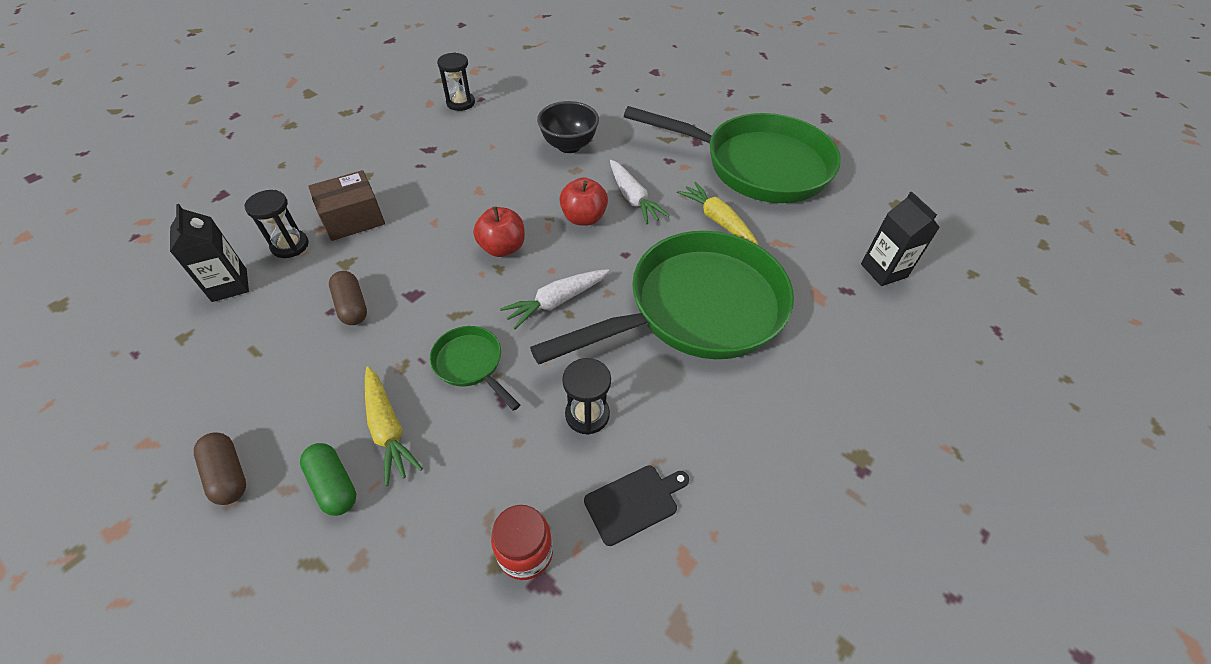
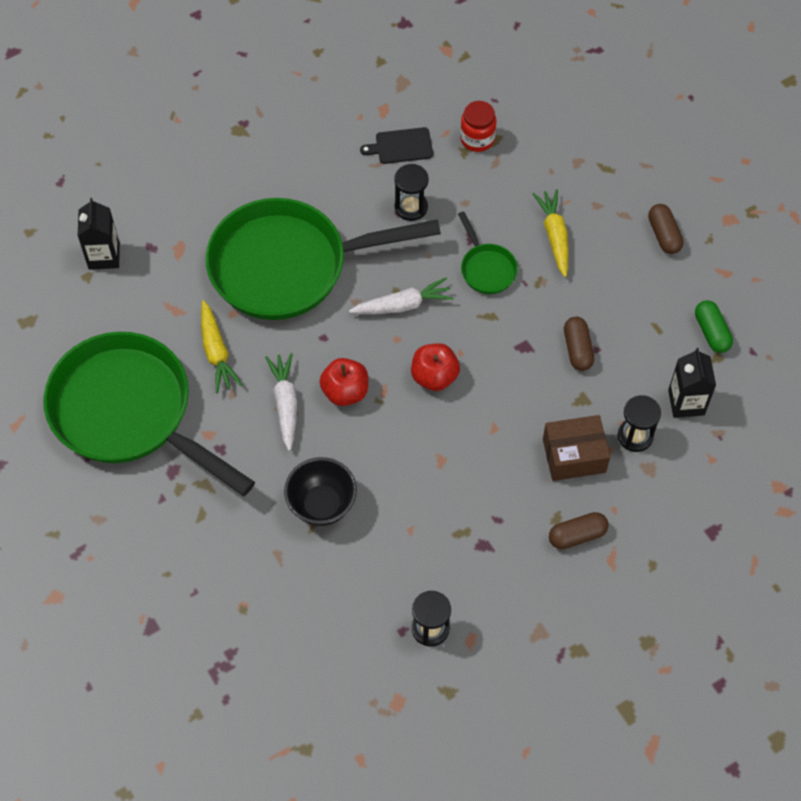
camera: 160 degrees left, 10 degrees up
(334, 485) = (593, 209): green capsule -> green capsule (711, 332)
(348, 169) = (577, 535): none -> brown capsule

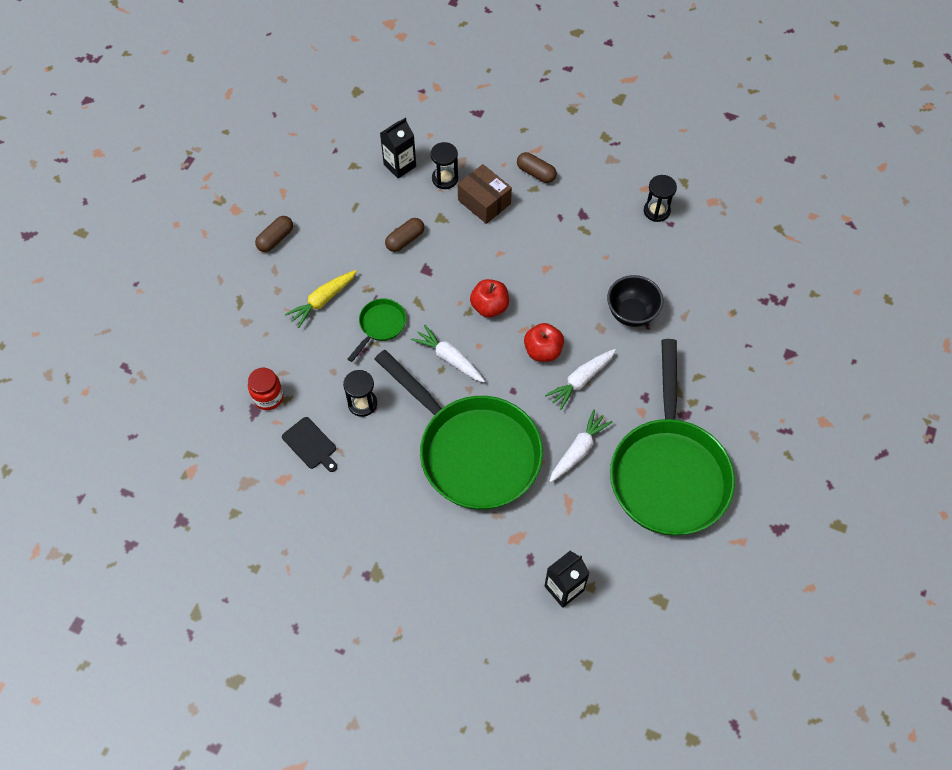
camera: 125 degrees left, 0 degrees up
(216, 352) = (578, 450): yellow carrot -> white carrot
(711, 332) = (336, 177): green capsule -> none

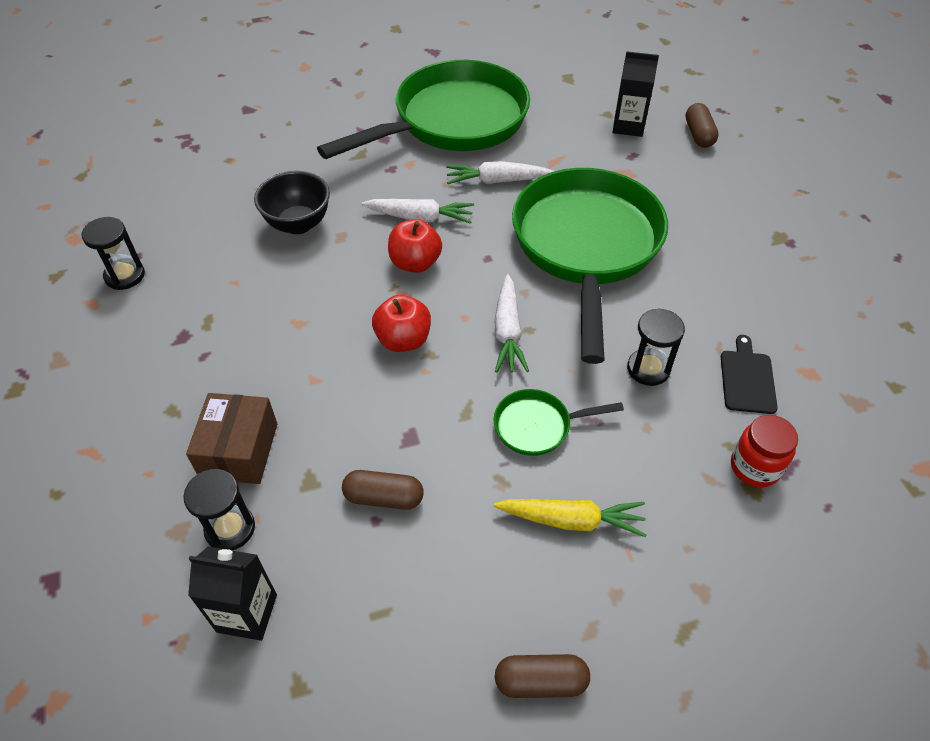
camera: 130 degrees left, 10 degrees down
(536, 173) = (140, 425): brown capsule -> brown capsule (699, 135)

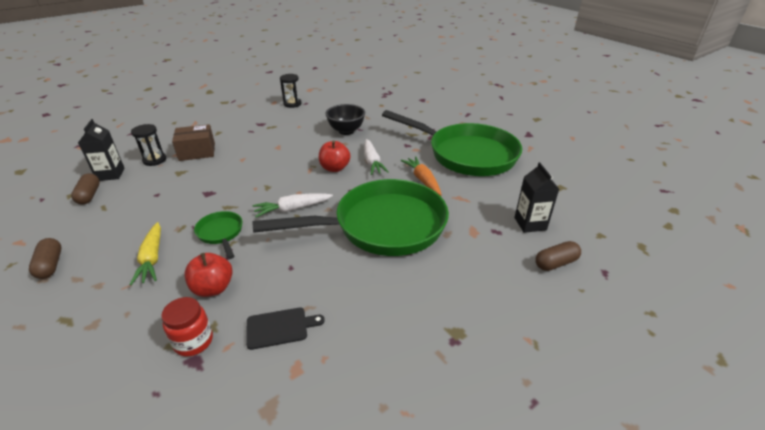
camera: 70 degrees right, 15 degrees down
(384, 497) = (170, 194): brown capsule -> brown capsule (89, 195)
(403, 340) = (275, 177): red apple -> red apple (213, 288)
(497, 181) = (423, 180): white carrot -> orange carrot
(648, 369) = (277, 272): black hourglass -> none

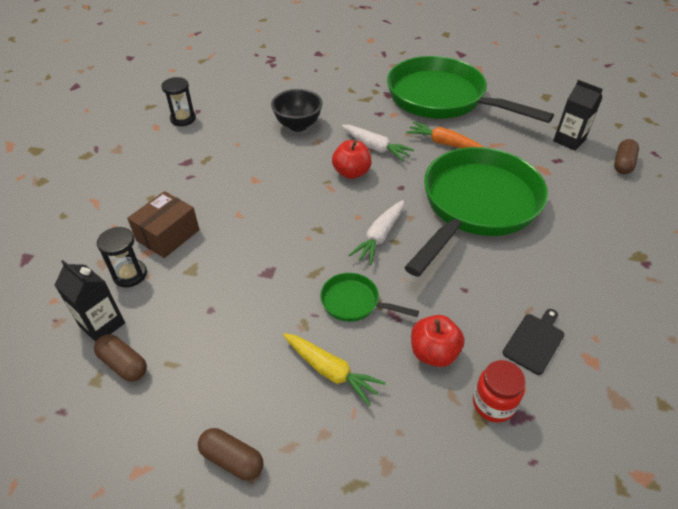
camera: 40 degrees left, 10 degrees up
(466, 154) = (442, 98): green pan -> green pan turned 135 degrees counterclockwise

